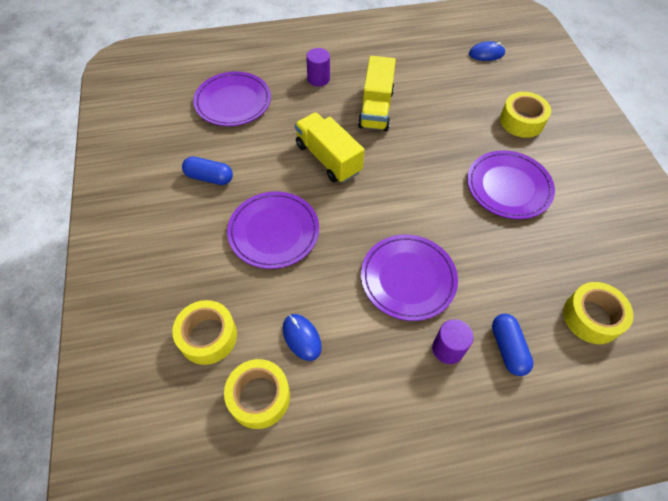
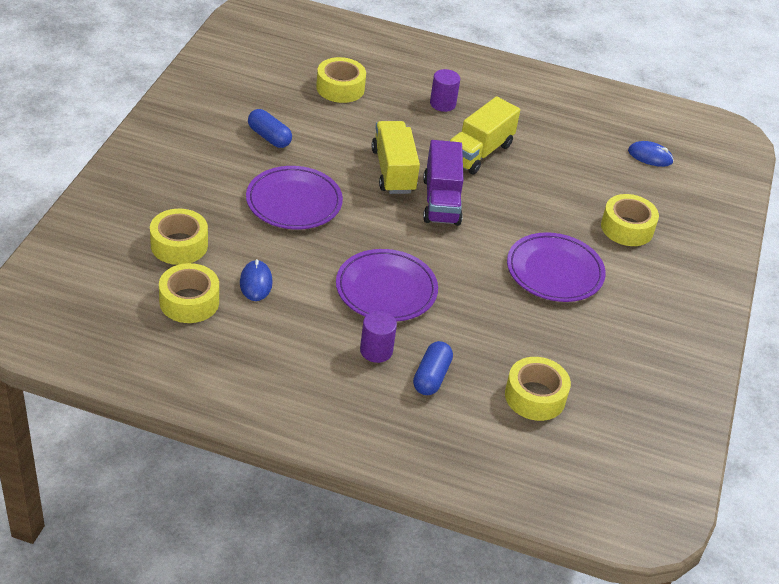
camera: 25 degrees right, 15 degrees down
(233, 102) = (340, 88): purple plate -> yellow tape
(383, 167) = (441, 201): none -> purple truck

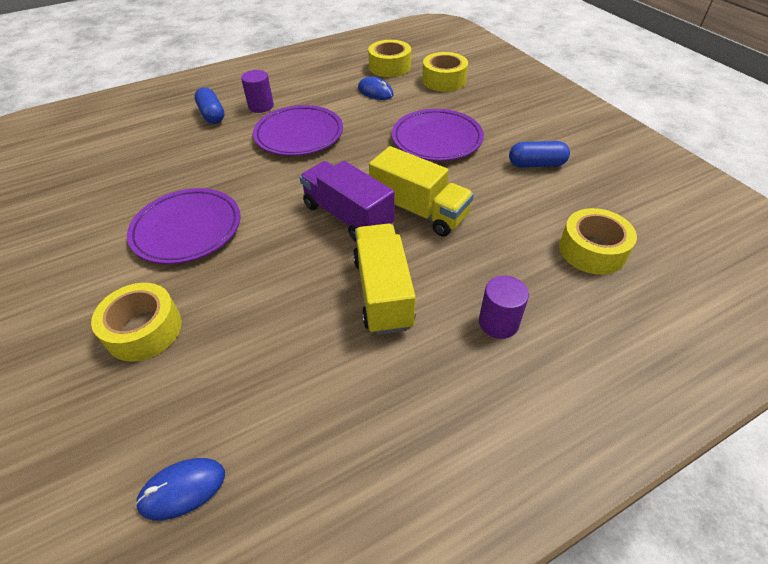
camera: 140 degrees right, 5 degrees up
(535, 397) = (132, 143): yellow tape -> none

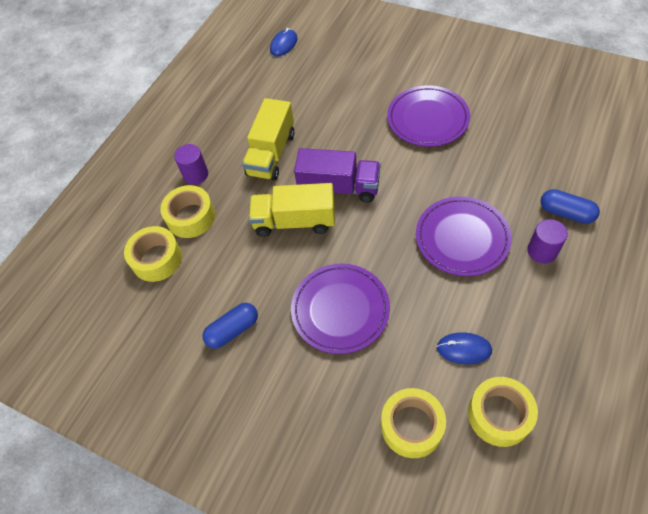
camera: 150 degrees right, 10 degrees up
(144, 330) = (372, 69): yellow tape -> yellow tape (191, 217)
(383, 292) = (271, 154): yellow truck -> yellow truck turned 60 degrees clockwise

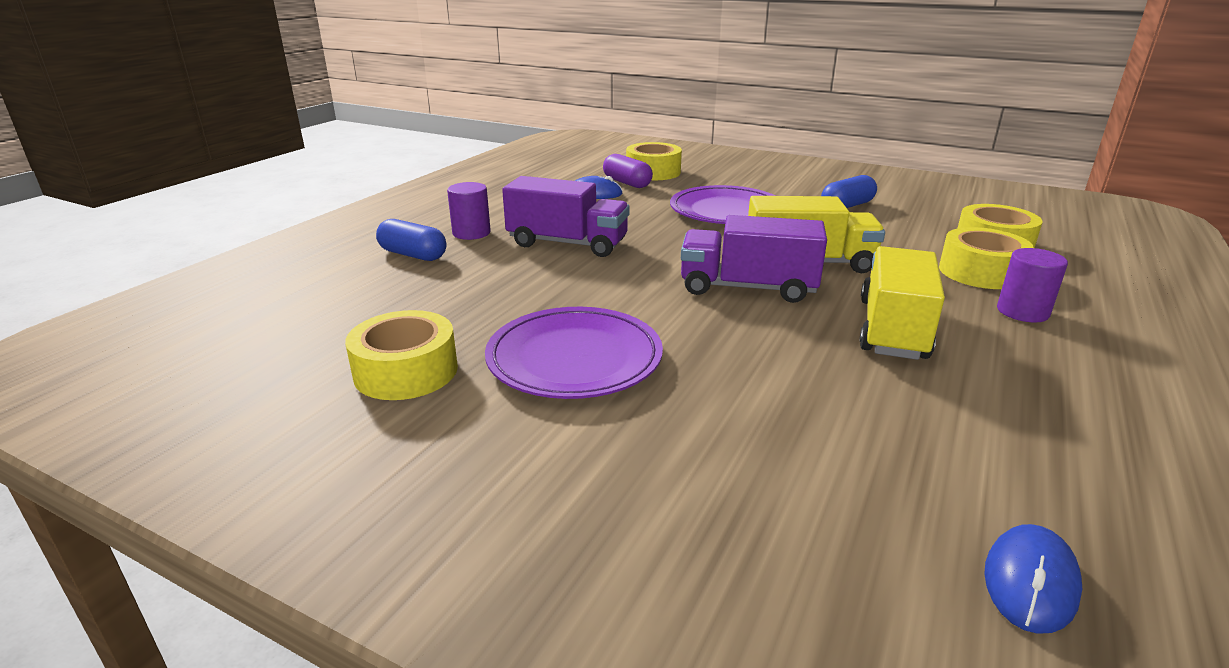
camera: 175 degrees right, 30 degrees down
(436, 384) = (627, 183): none -> purple capsule
(462, 238) = (567, 243): purple plate -> purple truck
(499, 415) = (575, 173): yellow tape -> yellow tape (406, 371)

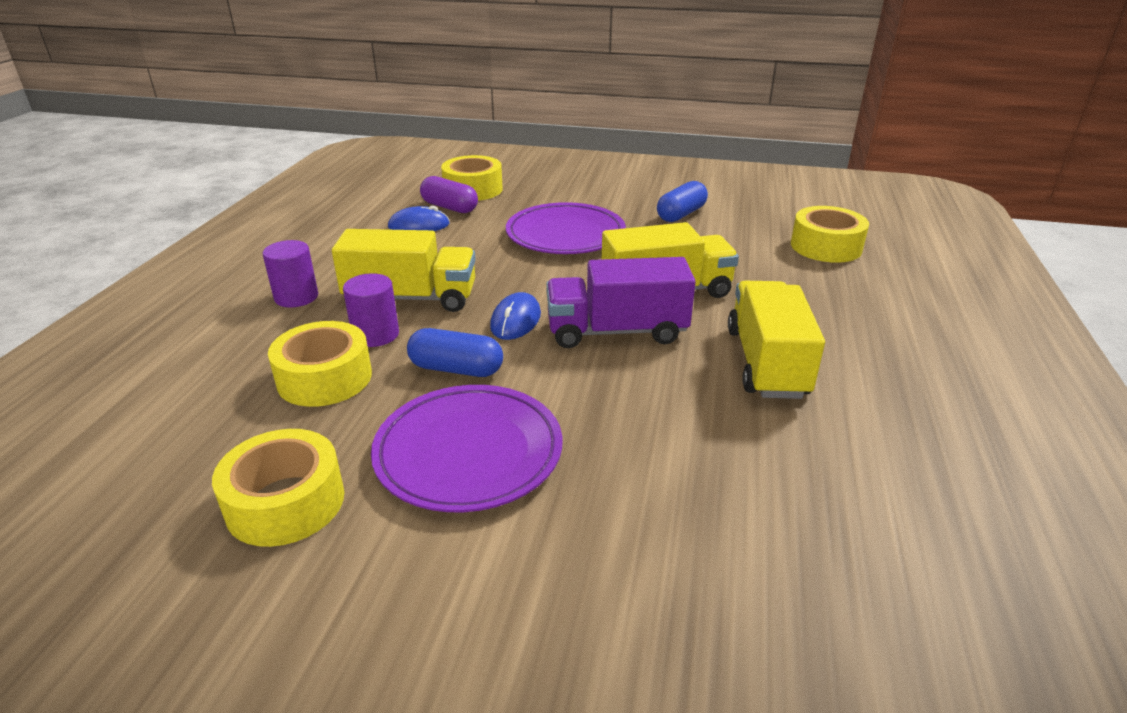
camera: 15 degrees left, 5 degrees up
(413, 255) = (237, 337): blue capsule -> blue capsule (456, 369)
(567, 243) = (411, 298): purple truck -> yellow truck
(980, 272) = (824, 282): yellow tape -> yellow tape (324, 378)
(1022, 312) = (872, 324): purple cylinder -> purple cylinder (375, 335)
(1030, 581) = (960, 630): blue mouse -> blue mouse (515, 320)

